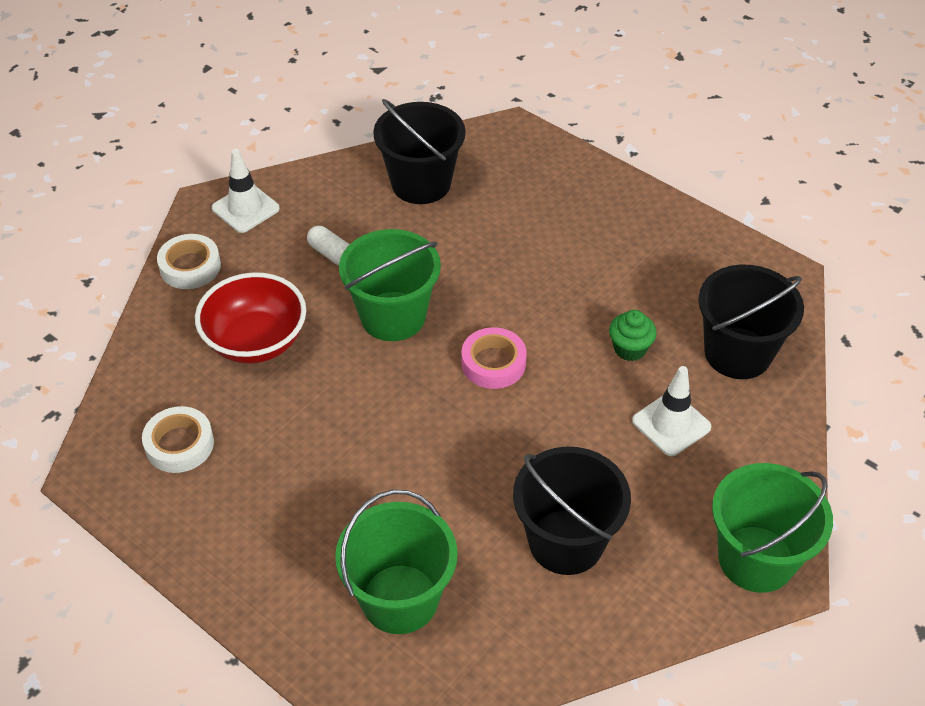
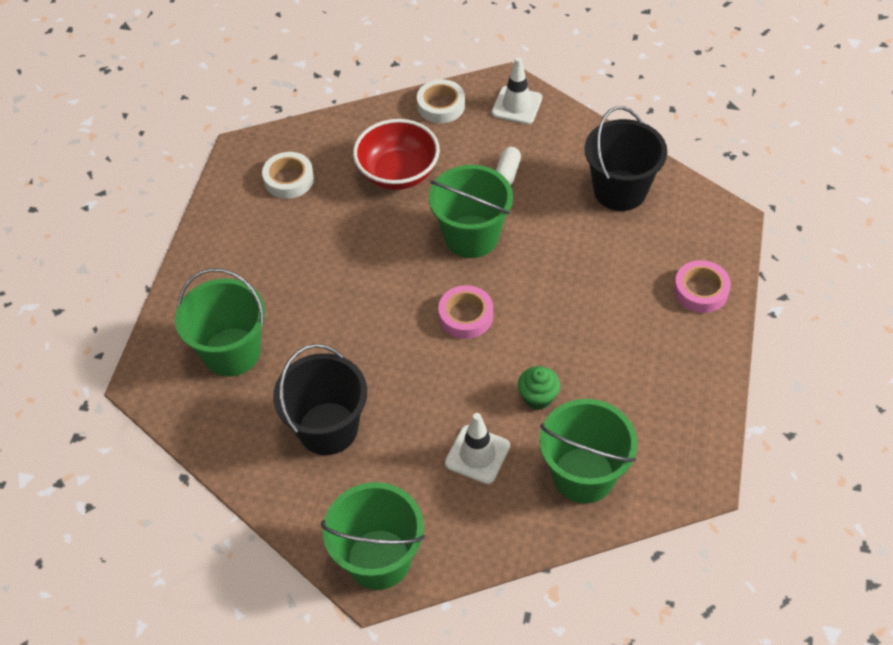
camera: 65 degrees right, 5 degrees up
(579, 183) = (700, 290): none -> pink tape
(737, 353) = (583, 475): black bucket -> green bucket

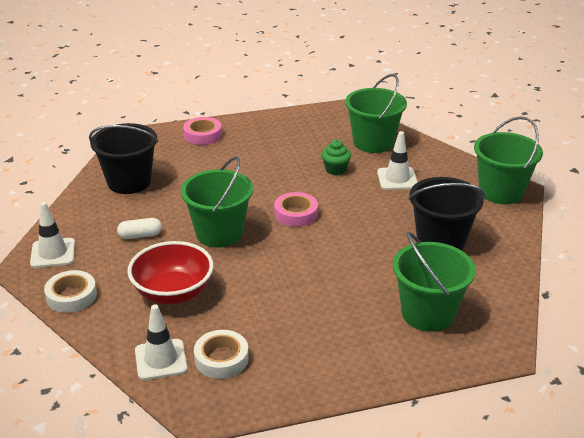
camera: 120 degrees left, 20 degrees down
(317, 142) = (161, 360): none -> white traffic cone

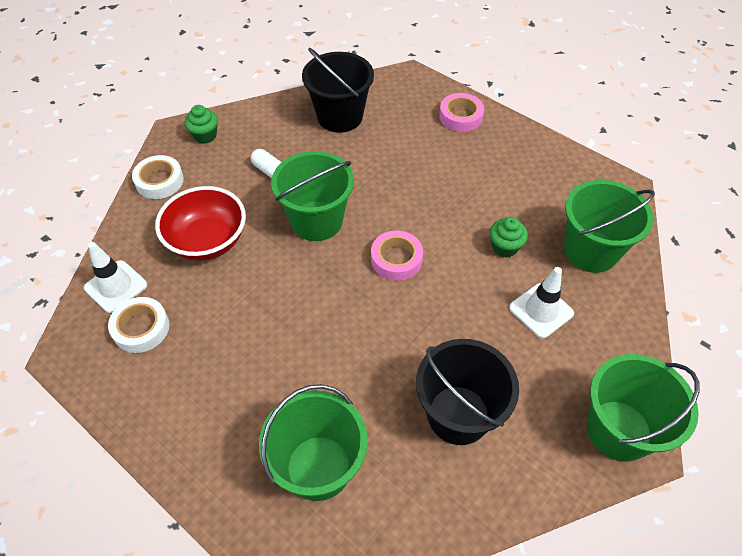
camera: 55 degrees right, 20 degrees up
(53, 253) = (205, 136): white traffic cone -> green cupcake

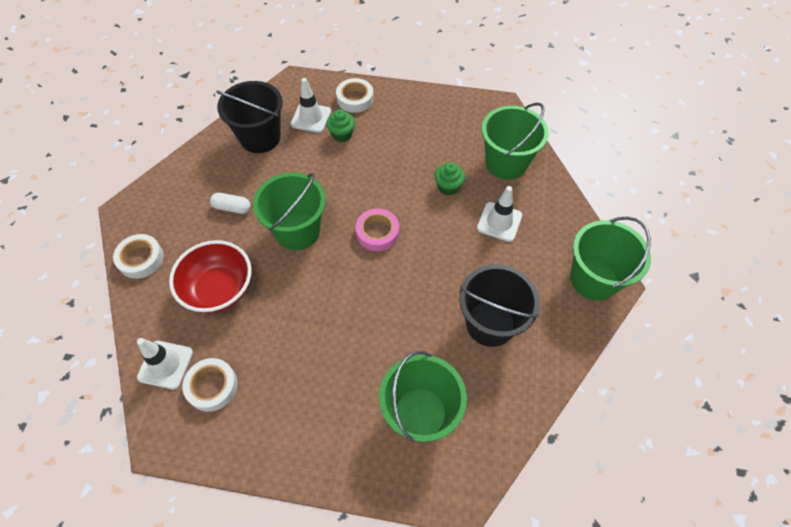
camera: 30 degrees left, 5 degrees up
(205, 136) = (154, 202): green cupcake -> green cupcake (342, 135)
(402, 117) = (311, 118): none -> white traffic cone
(460, 116) = (355, 99): pink tape -> white tape

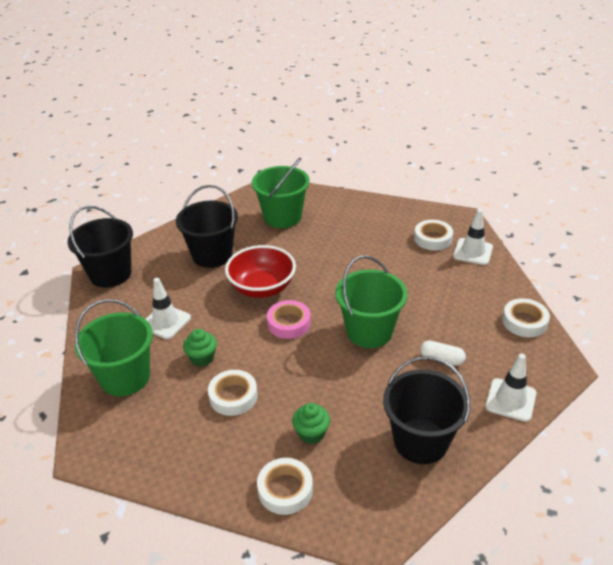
camera: 170 degrees left, 20 degrees down
(219, 289) = (440, 293): red bowl -> red bowl (262, 288)
(311, 118) = (352, 464): white traffic cone -> white traffic cone (510, 400)
(409, 156) = (233, 396): none -> white tape
(593, 279) = (110, 274): green bucket -> black bucket

